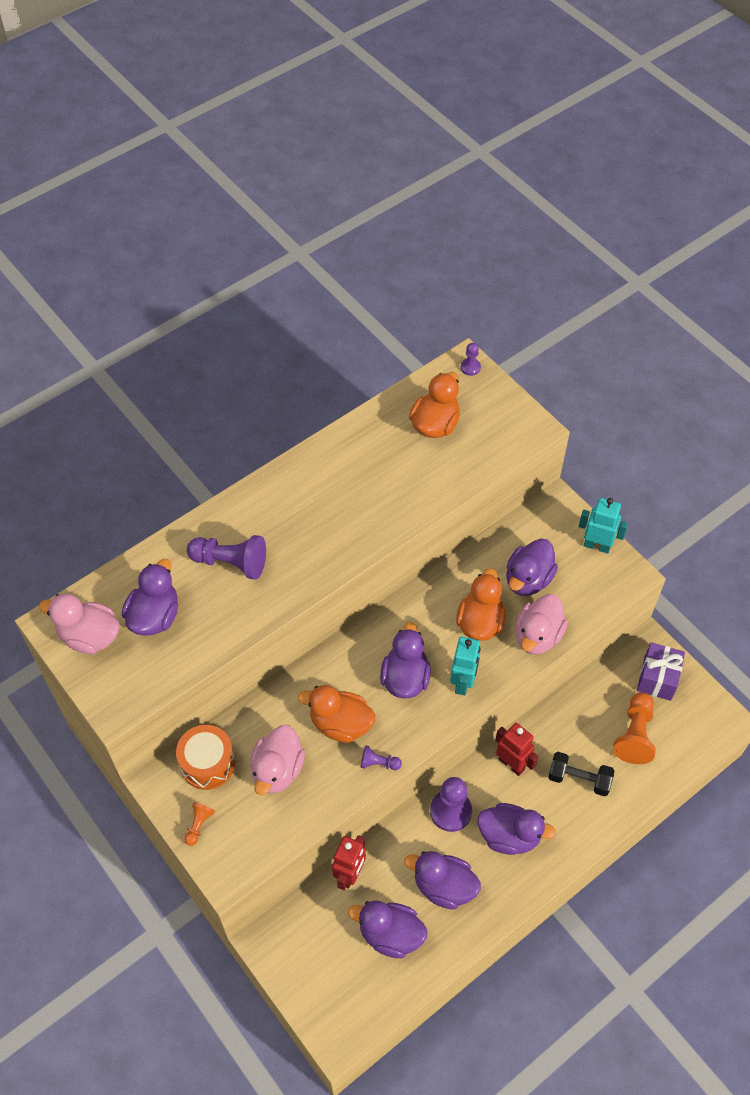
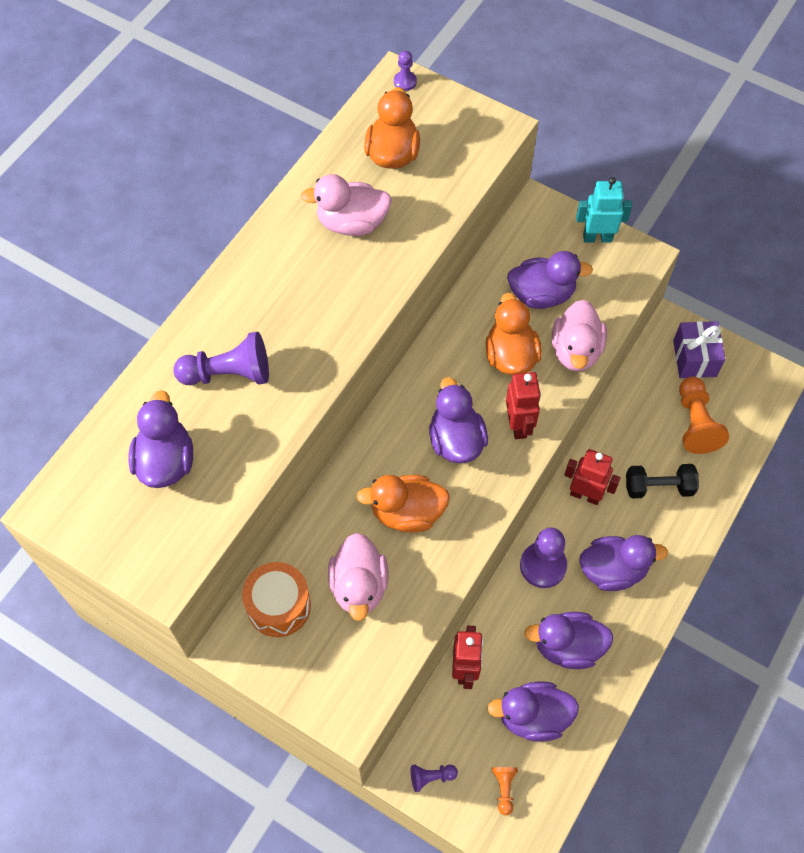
camera: 20 degrees left, 5 degrees up
(89, 636) = (98, 509): pink duck -> pink duck (352, 223)
(199, 825) = (297, 677): orange pawn -> orange pawn (504, 788)
(378, 763) = (465, 541): purple pawn -> purple pawn (431, 777)
(463, 682) = (519, 425): turquoise robot -> red robot
(528, 579) = (541, 295): purple duck -> purple duck turned 105 degrees counterclockwise

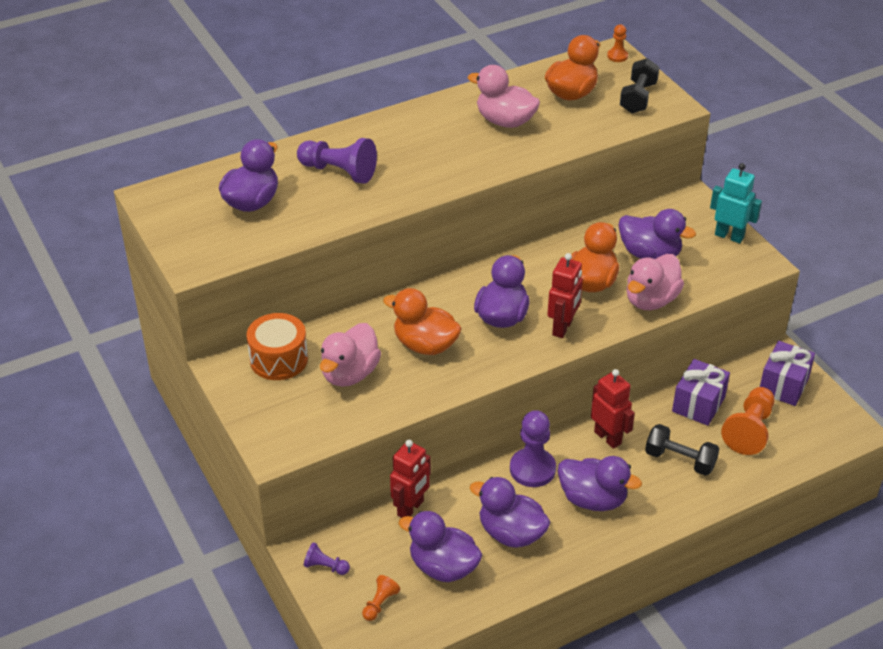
camera: 30 degrees right, 20 degrees down
(405, 82) = (617, 56): purple pawn -> orange pawn
(460, 131) = (638, 98): none -> black dumbbell
(638, 416) = (698, 404): none -> purple gift

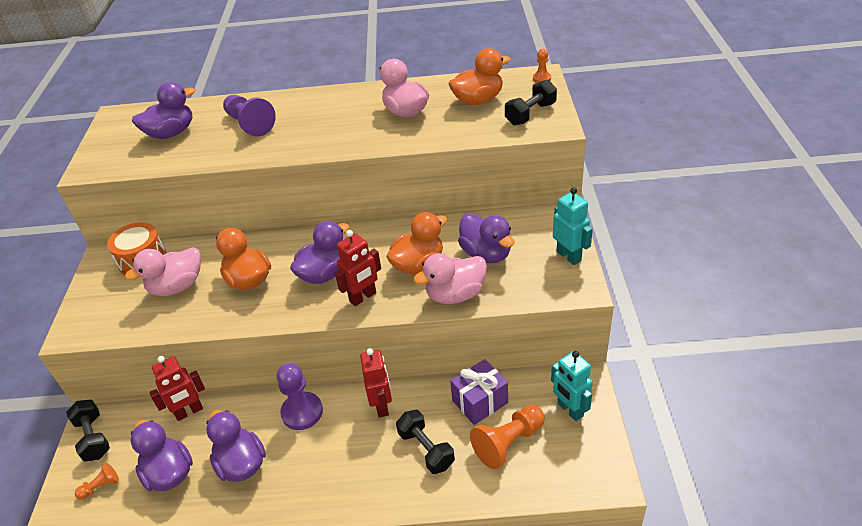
camera: 30 degrees right, 0 degrees up
(325, 566) = (93, 438): purple pawn -> black dumbbell
(593, 499) = (327, 458): purple duck -> none
(783, 385) = (569, 410): purple gift -> turquoise robot

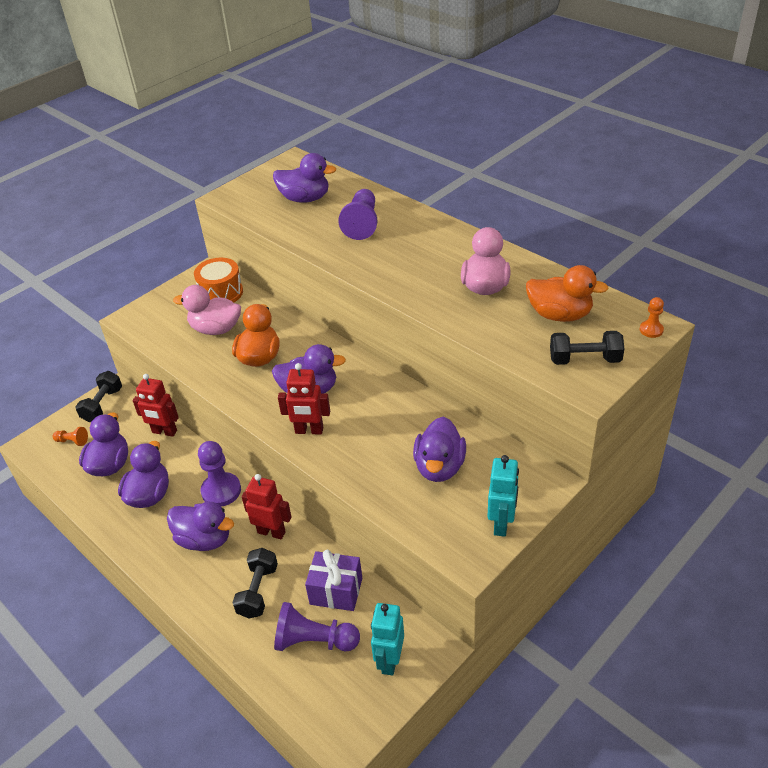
camera: 45 degrees right, 0 degrees up
(335, 453) = (204, 539): none -> purple duck
(382, 405) = (271, 532): red robot -> red robot turned 105 degrees counterclockwise
(418, 265) = (379, 435): orange duck -> none
(455, 294) = (371, 482): pink duck -> none
(508, 443) = (314, 641): orange pawn -> purple pawn

